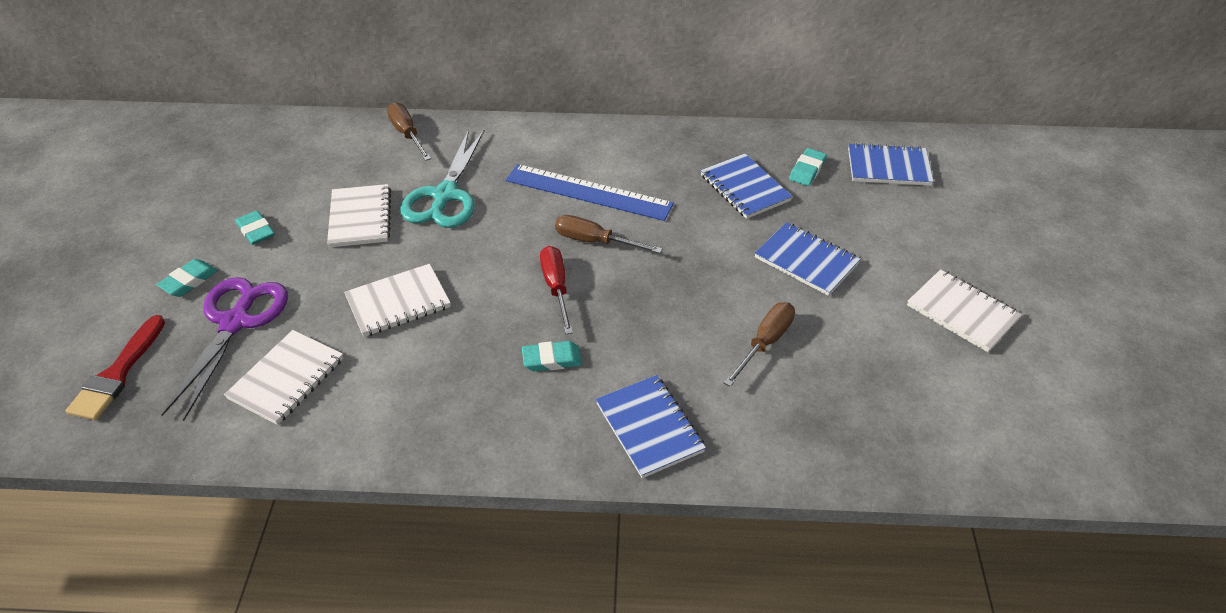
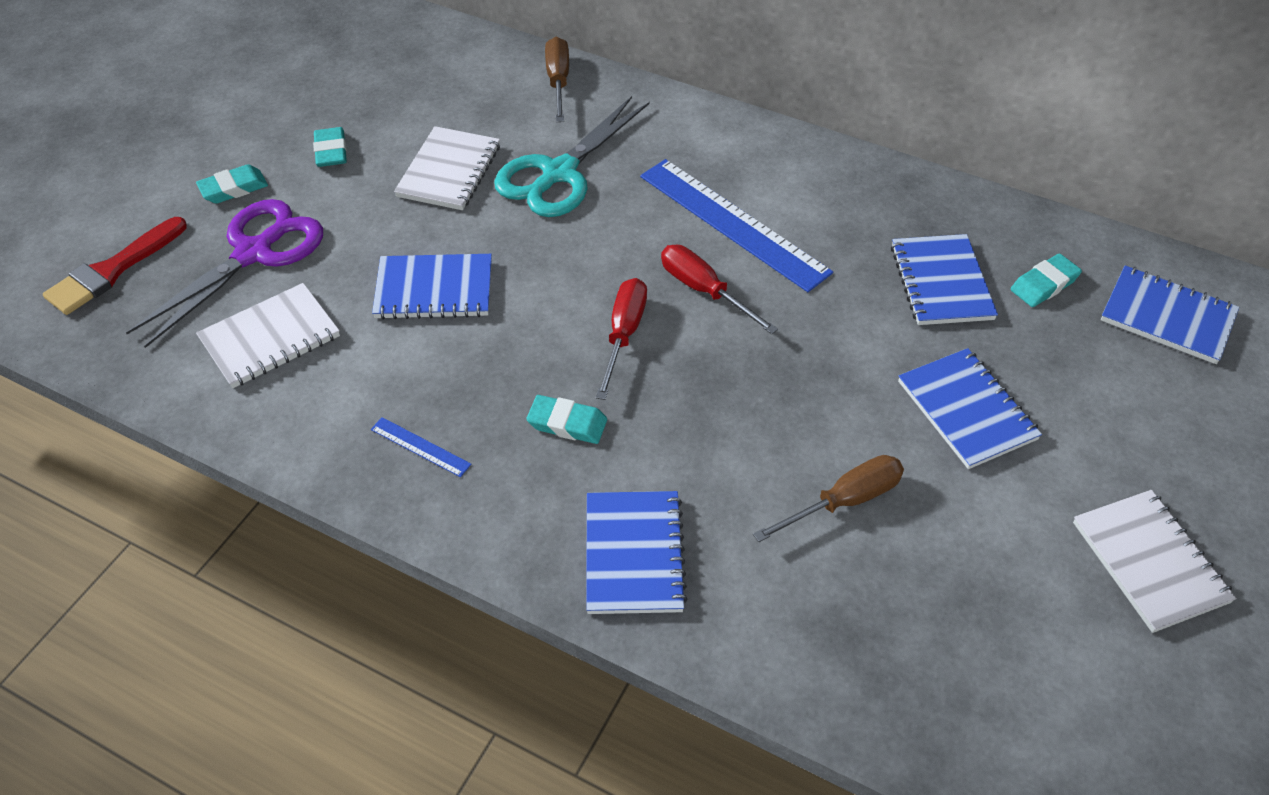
camera: 25 degrees right, 5 degrees up
(398, 302) = (434, 289): white notebook -> blue notebook
(453, 413) = (420, 447): none -> blue ruler
(595, 241) = (704, 290): brown screwdriver -> red screwdriver

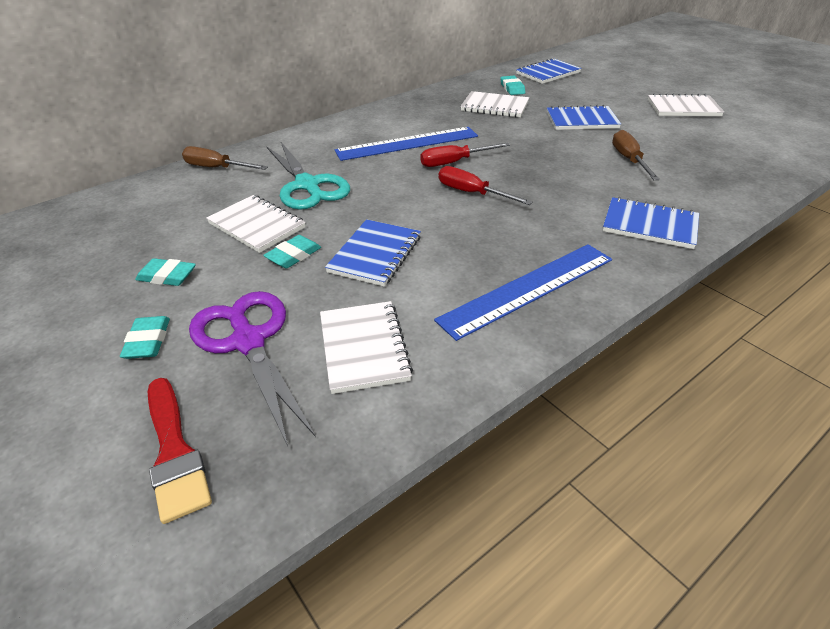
camera: 65 degrees left, 10 degrees down
(420, 447) = (528, 289): blue ruler -> blue ruler, size x2.38
(567, 423) = (535, 226): turquoise eraser -> turquoise eraser (293, 255)
(941, 282) = (494, 107): blue notebook -> white notebook

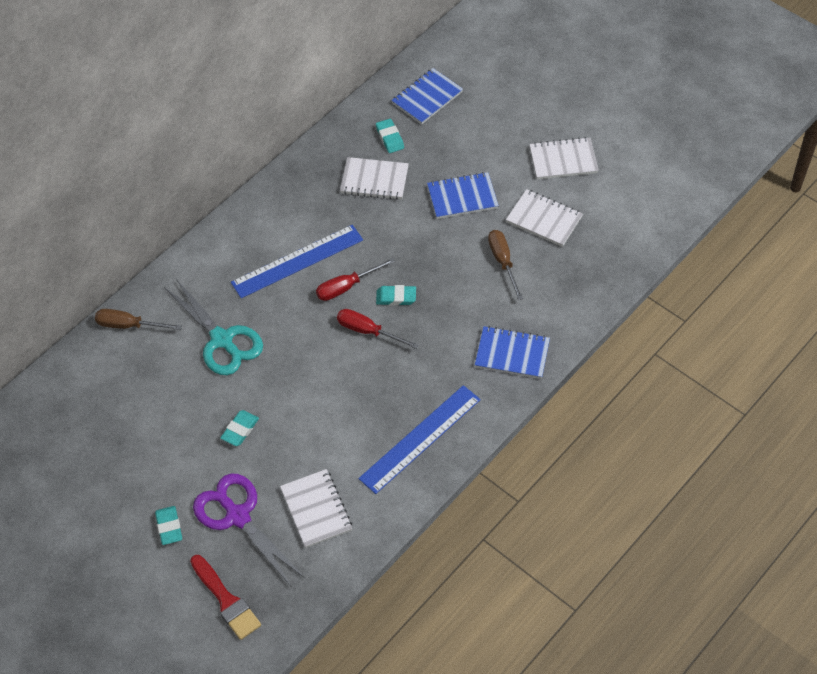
camera: 10 degrees left, 15 degrees up
(167, 276) = (151, 466): turquoise eraser -> turquoise eraser (396, 297)
(257, 225) = (198, 399): white notebook -> white notebook (544, 219)
(375, 254) = (303, 419): blue notebook -> none

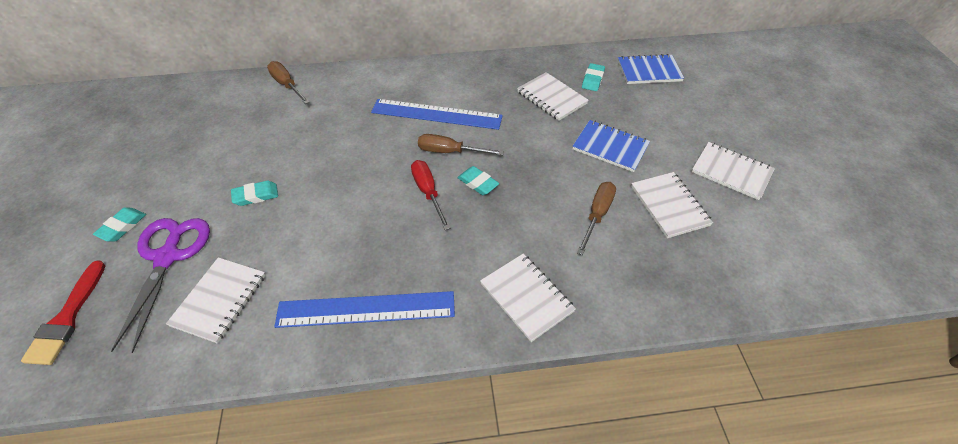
camera: 40 degrees right, 5 degrees down
(222, 340) = (326, 129): turquoise scissors -> none
(346, 287) = (450, 152): red screwdriver -> brown screwdriver
(512, 354) = (526, 297): blue notebook -> white notebook

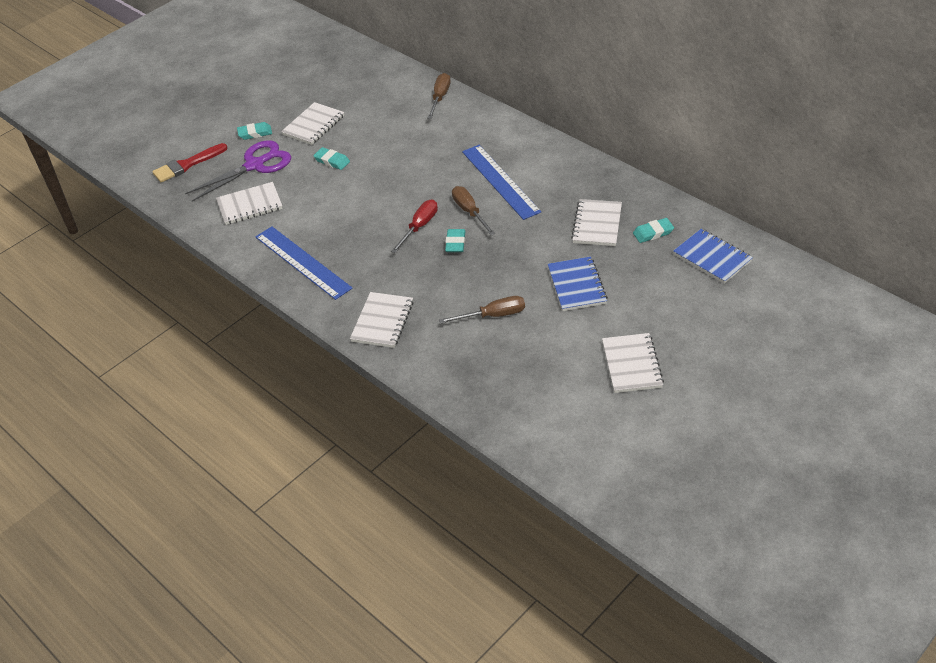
camera: 55 degrees right, 5 degrees down
(669, 206) = (547, 347): white notebook -> white notebook (313, 125)

